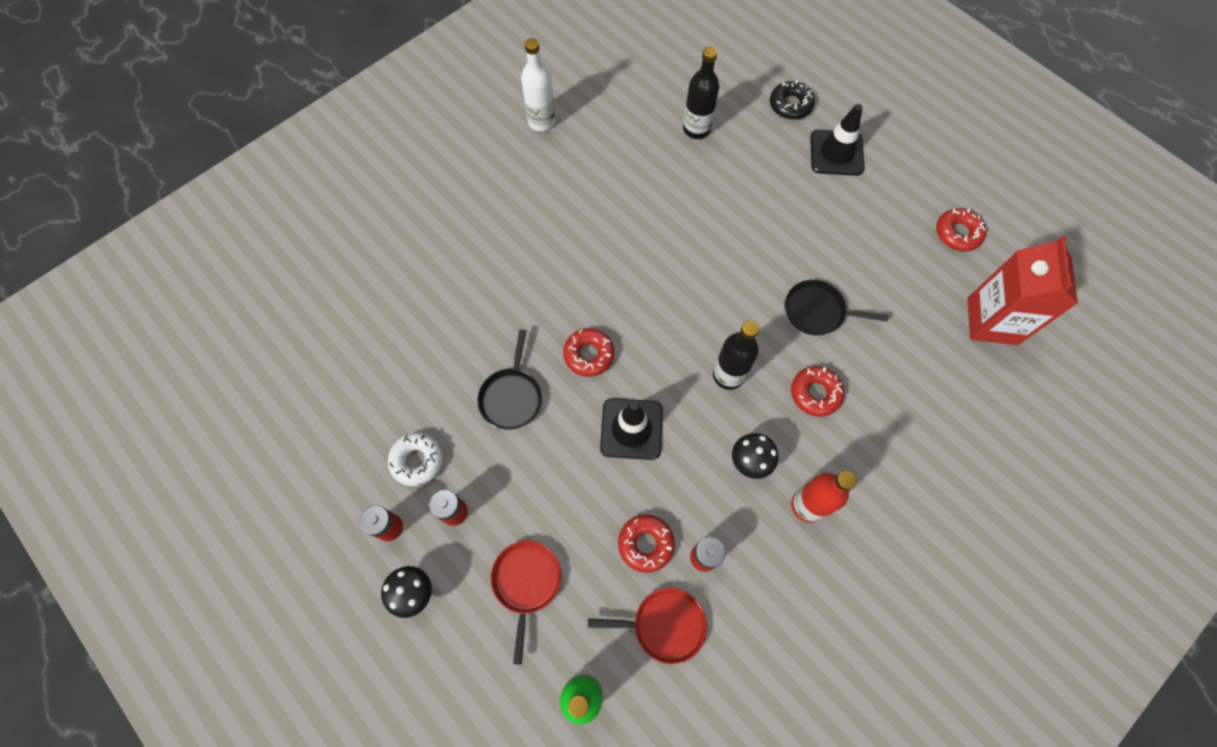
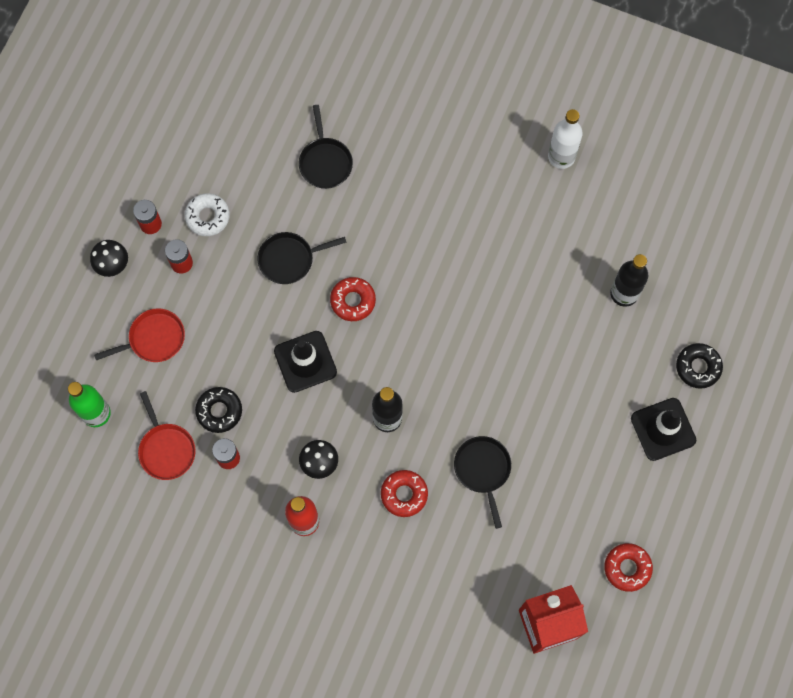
camera: 65 degrees right, 5 degrees up
(427, 318) = (325, 162): none -> black pan
(645, 544) = (219, 411): red donut -> black donut

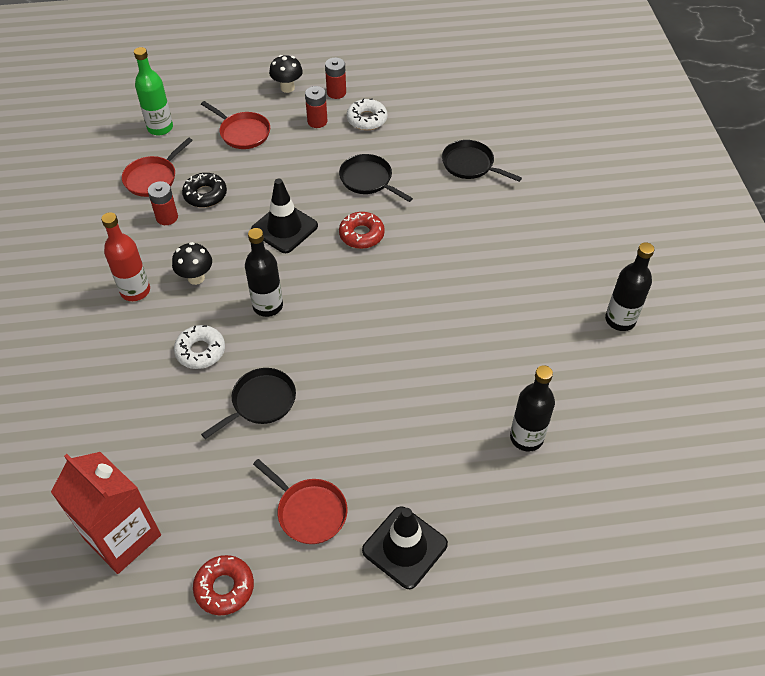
camera: 60 degrees right, 20 degrees down
(325, 162) = (470, 165): black pan -> black pan turned 75 degrees clockwise
(404, 494) = (200, 351): red donut -> white donut
(561, 156) = (620, 320): white bottle -> black bottle
(599, 480) = (309, 511): none -> red pan
(698, 367) = (498, 549): black donut -> none

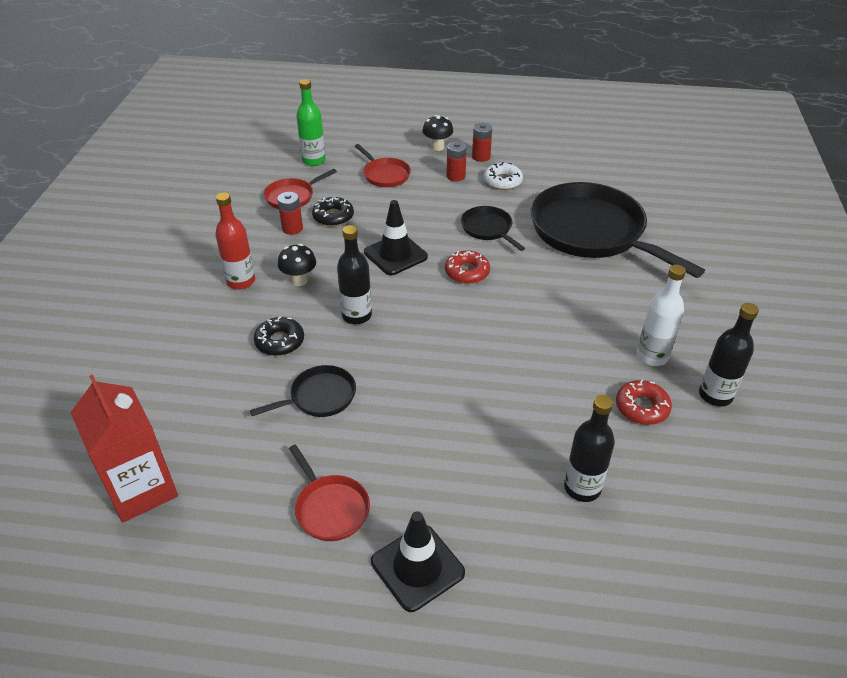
camera: 15 degrees right, 10 degrees down
(200, 351) = (279, 341): white donut -> black donut
(224, 587) = (219, 561): red donut -> red donut (642, 407)
(470, 165) = (592, 232): black pan -> black pan, size x2.21
(557, 291) = (652, 356): none -> white bottle

